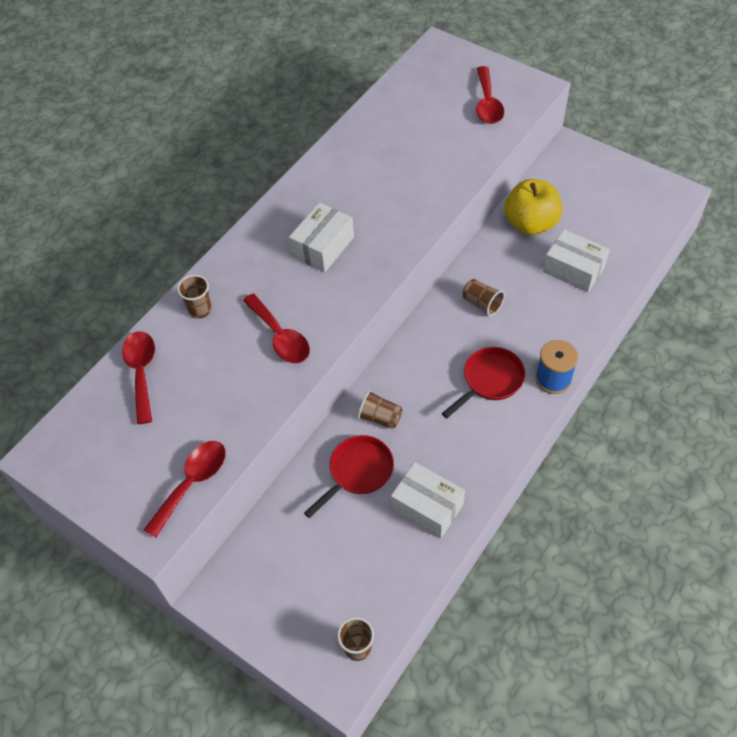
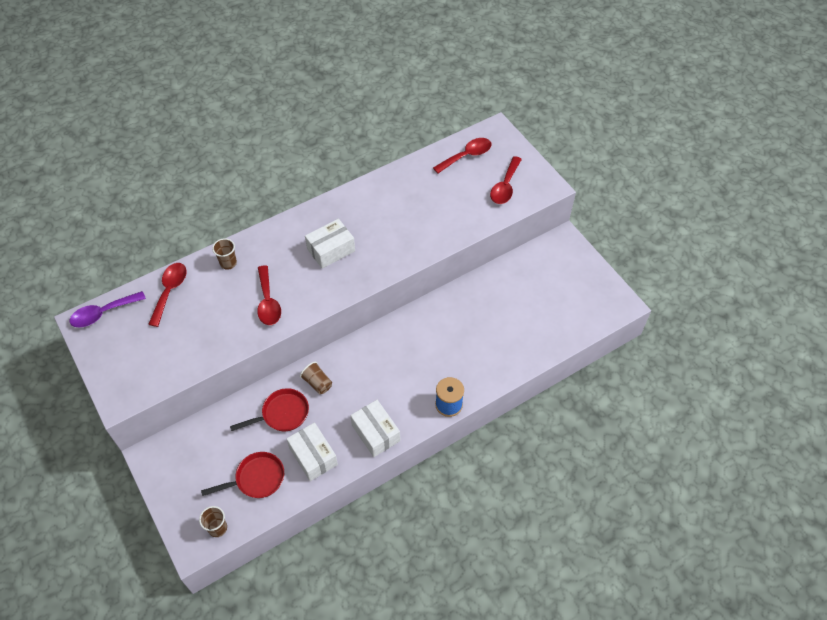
camera: 20 degrees right, 0 degrees up
(64, 434) = (103, 313): none -> purple spoon
(192, 483) = (161, 377): red spoon -> red spoon (466, 156)
(482, 303) = (431, 331): brown cup -> none
(490, 380) = (405, 388): red pan -> red pan (256, 478)
(530, 223) = (500, 286): yellow apple -> none
(573, 269) = (510, 332): white box -> white box (375, 433)

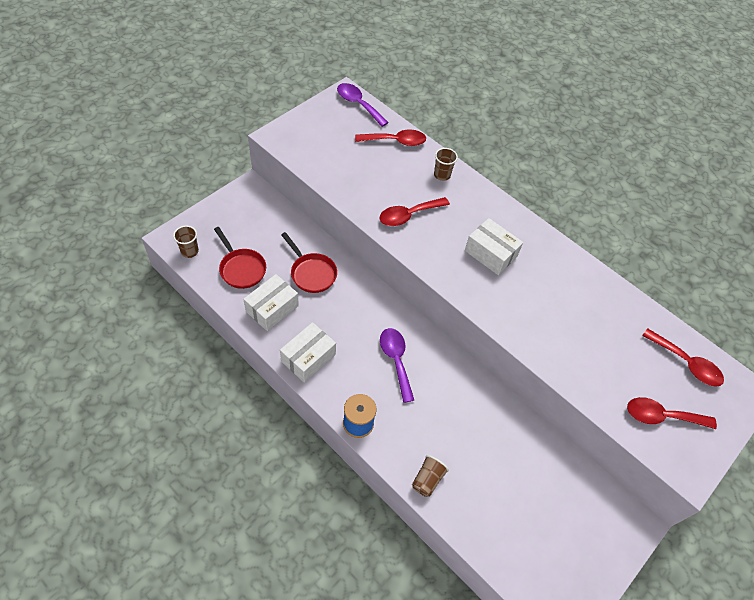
camera: 70 degrees right, 0 degrees up
(317, 383) = (352, 294): brown cup -> brown cup (427, 480)
(396, 362) = (396, 360): none -> purple spoon

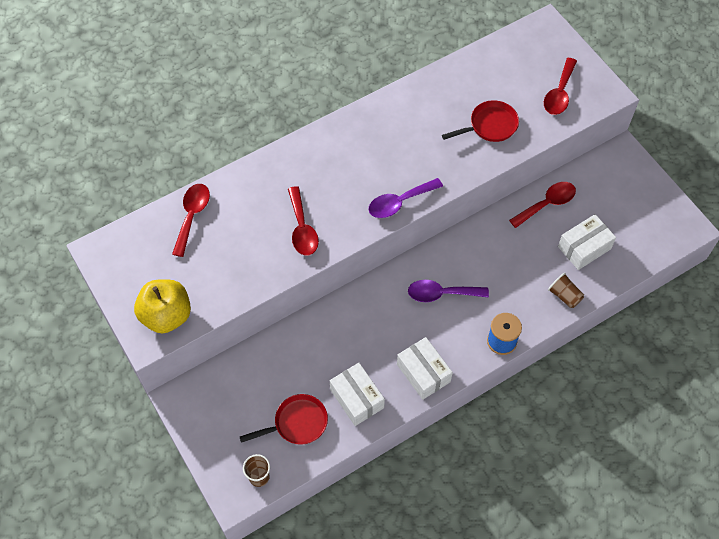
camera: 70 degrees left, 5 degrees up
(299, 143) = (166, 316): none -> yellow apple
(311, 273) = (320, 352): red pan -> red pan (490, 126)
(358, 104) = (120, 241): purple spoon -> purple spoon (399, 202)
(442, 175) = (254, 183): brown cup -> none
(490, 253) = (368, 168): white box -> white box (584, 248)
(686, 363) = (514, 57): red spoon -> red spoon (547, 204)

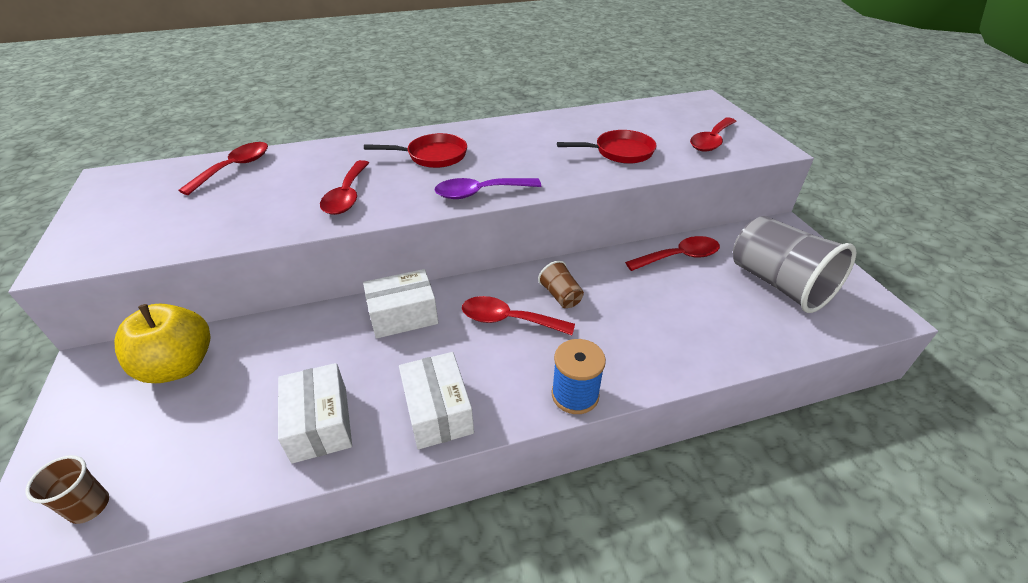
camera: 15 degrees right, 20 degrees down
(166, 316) = (112, 243): yellow apple -> yellow apple (179, 366)
(297, 423) = (211, 437): red pan -> red pan (433, 156)
(441, 294) = (508, 320): purple spoon -> red spoon
(564, 296) = (686, 357): brown cup -> brown cup (560, 296)
(584, 248) = (724, 308): white box -> white box (403, 315)
(619, 216) = (778, 284): none -> grey cup

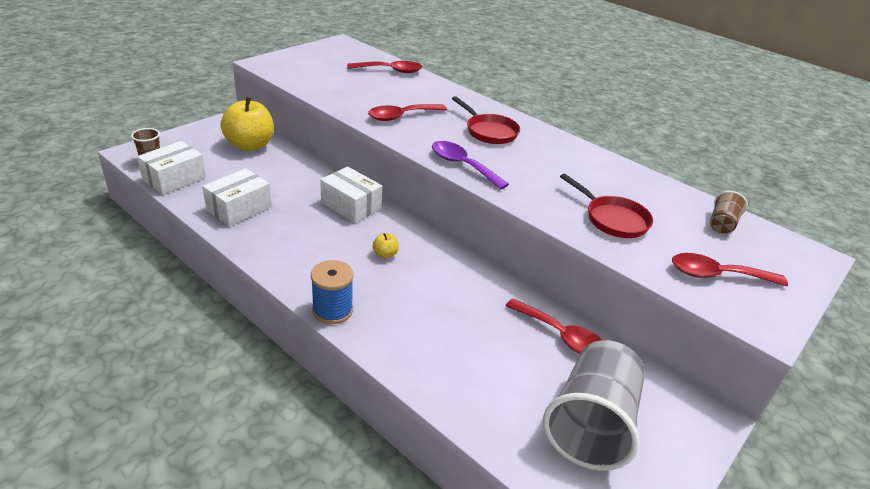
camera: 55 degrees right, 5 degrees down
(438, 411) = (276, 250): white box -> white box (174, 178)
(508, 320) = (385, 254): red spoon -> yellow apple
(560, 296) = (436, 273): brown cup -> brown cup (722, 224)

